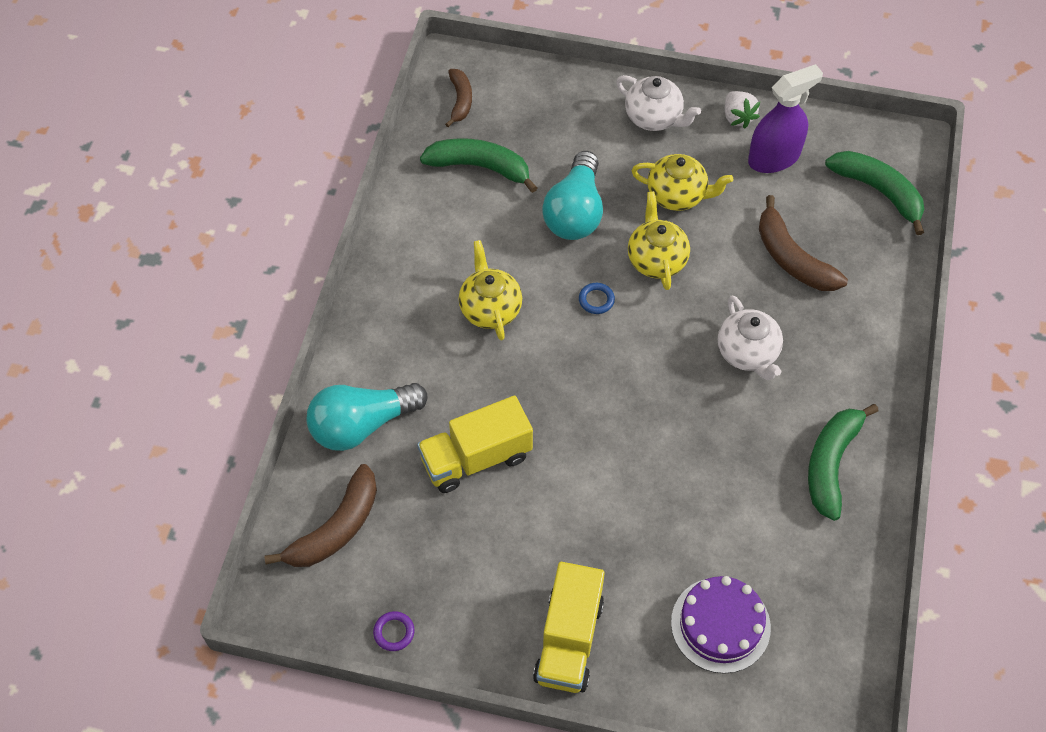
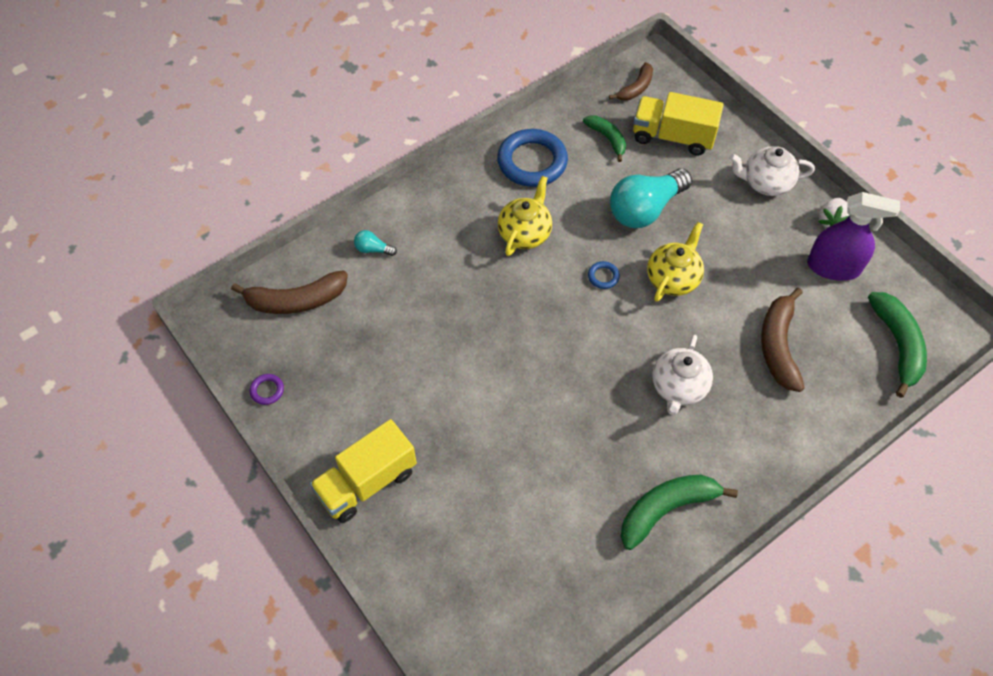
camera: 40 degrees right, 0 degrees up
(362, 425) = (373, 249): turquoise light bulb -> turquoise light bulb, size x0.43
(431, 235) = (532, 162): none -> blue ring
(476, 458) = (423, 321): yellow truck -> yellow truck (673, 137)
(480, 167) = (607, 139): green banana -> green banana, size x0.62
(654, 118) = (765, 183): white teapot -> white teapot turned 105 degrees clockwise
(677, 196) = (731, 246): yellow teapot -> none
(720, 625) = (476, 555): purple cake -> none

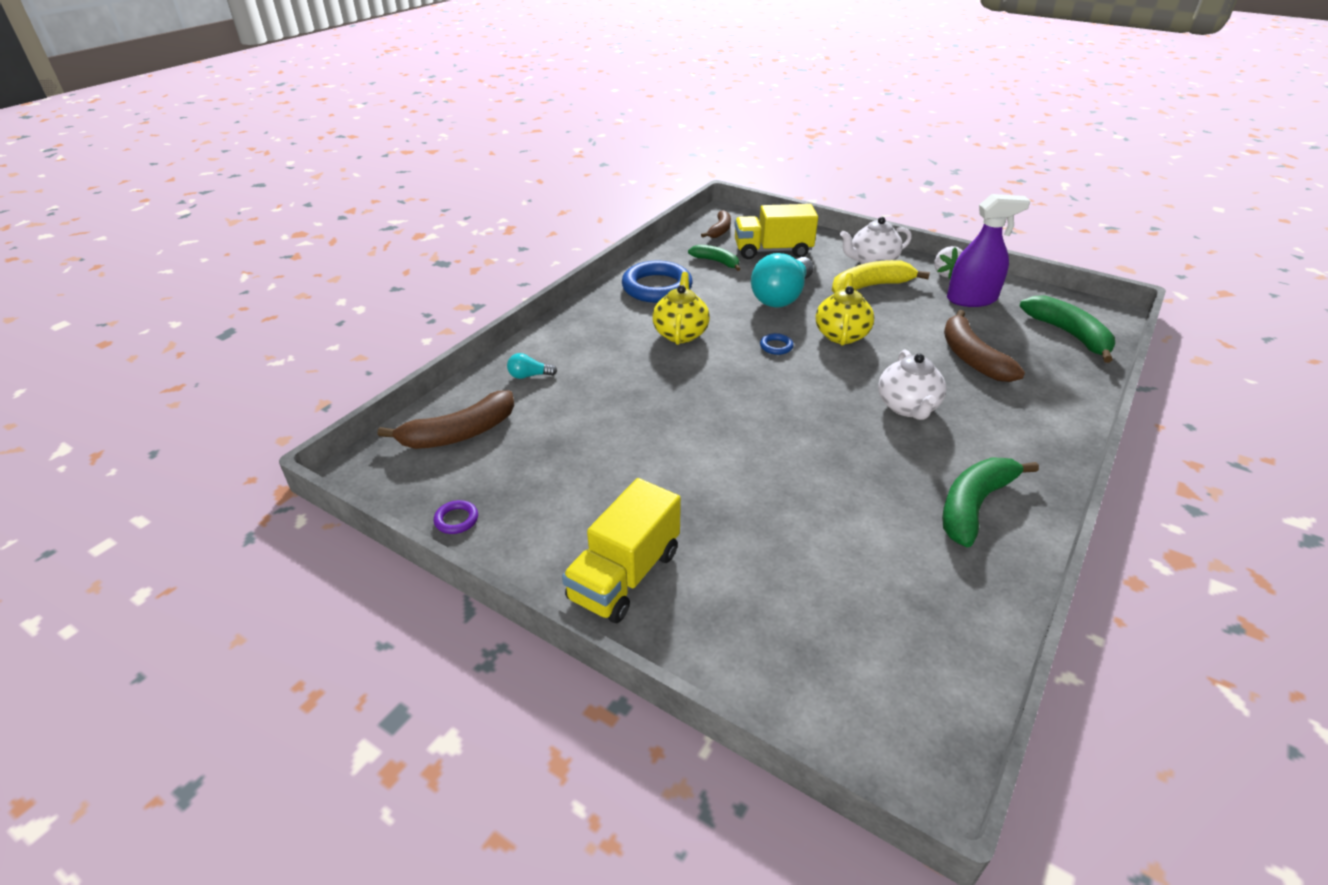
camera: 20 degrees left, 20 degrees down
(741, 219) = (870, 287): none -> yellow banana

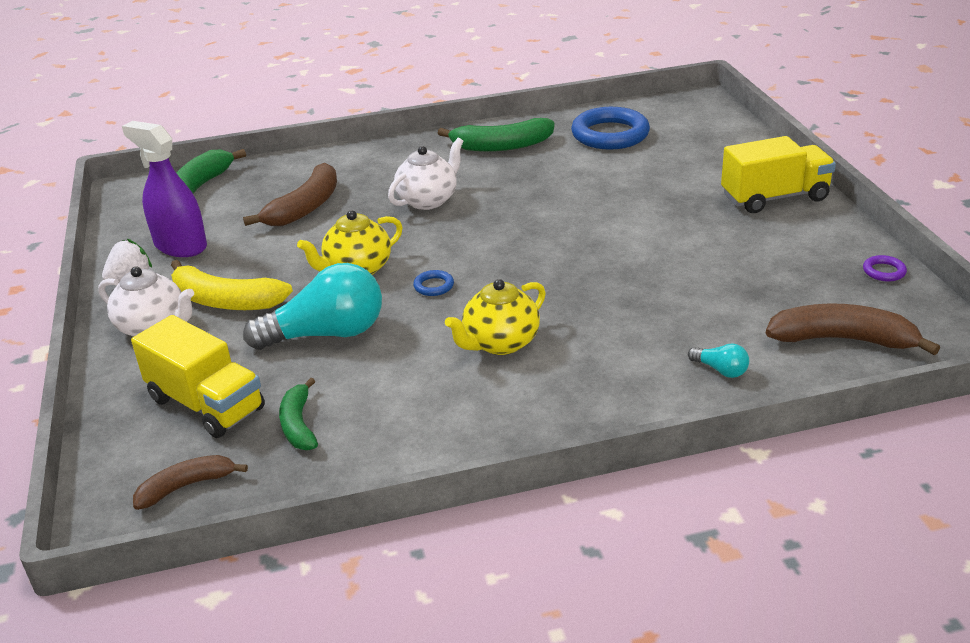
camera: 135 degrees left, 5 degrees down
(657, 287) = (432, 421): blue ring -> blue ring (610, 134)

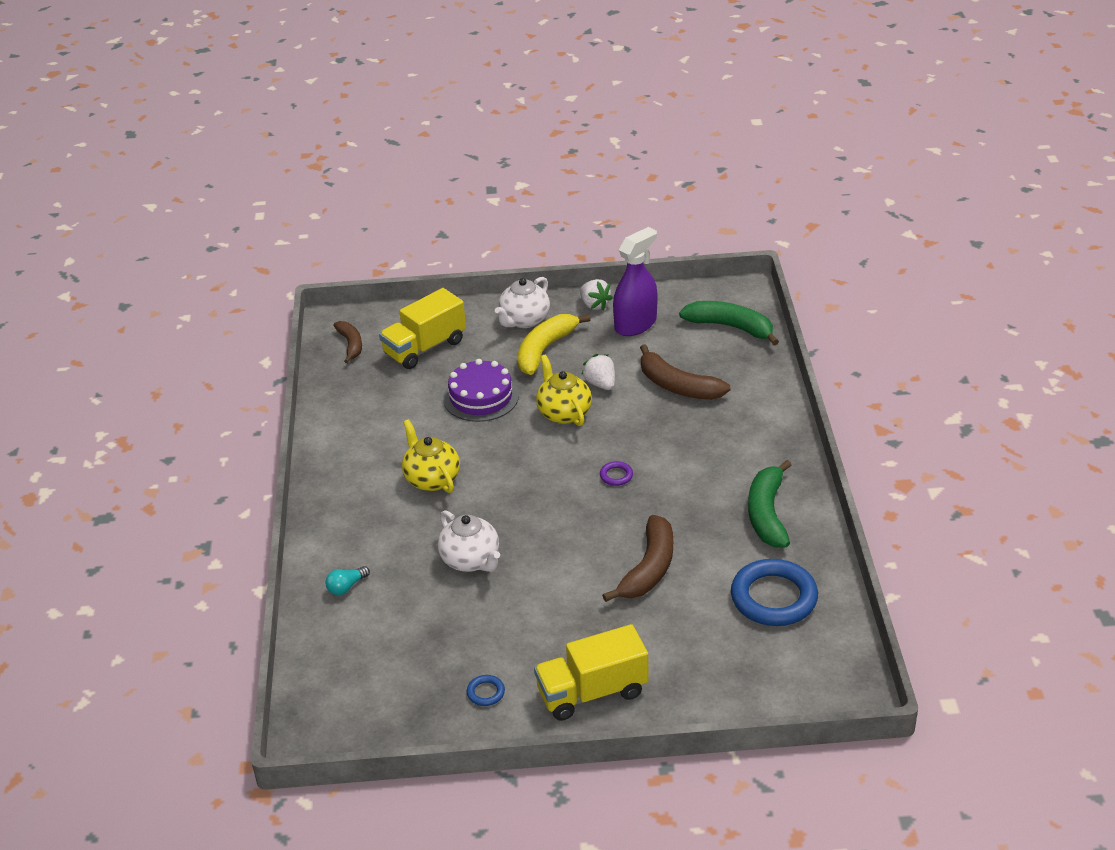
camera: 100 degrees right, 5 degrees up
(298, 425) = (385, 385): green banana -> none
(300, 253) = (600, 384): none -> white strawberry
(326, 334) = (481, 397): turquoise light bulb -> purple cake
(428, 200) = (666, 457): white teapot -> white teapot (471, 560)
(433, 286) = (522, 451): blue ring -> blue ring (486, 692)
(774, 197) = (592, 692): yellow truck -> yellow truck turned 75 degrees clockwise
(842, 340) = (350, 666): brown banana -> brown banana (649, 568)
(884, 271) = (432, 728): purple ring -> purple ring (616, 476)

